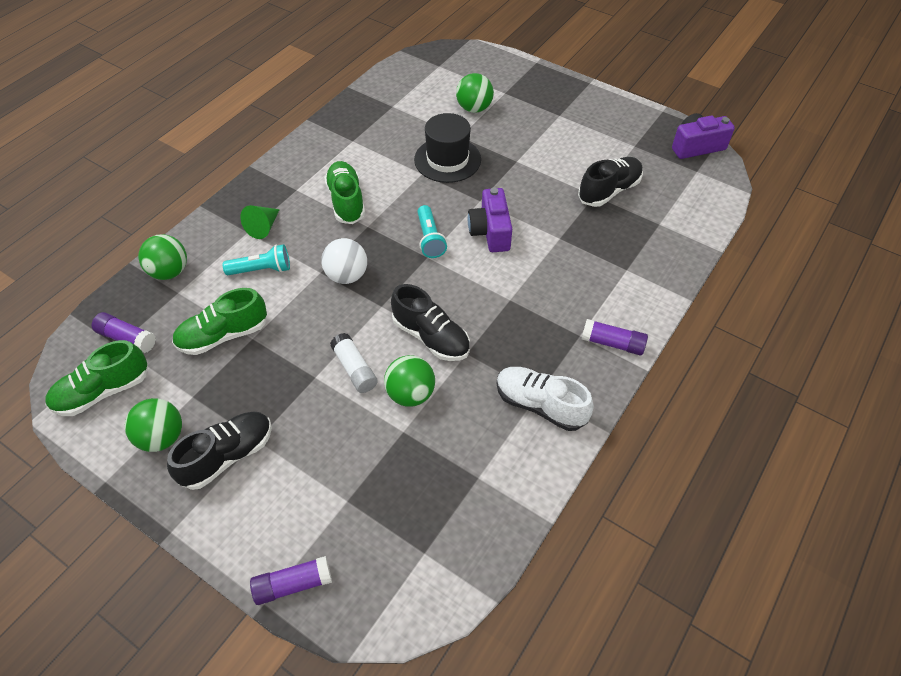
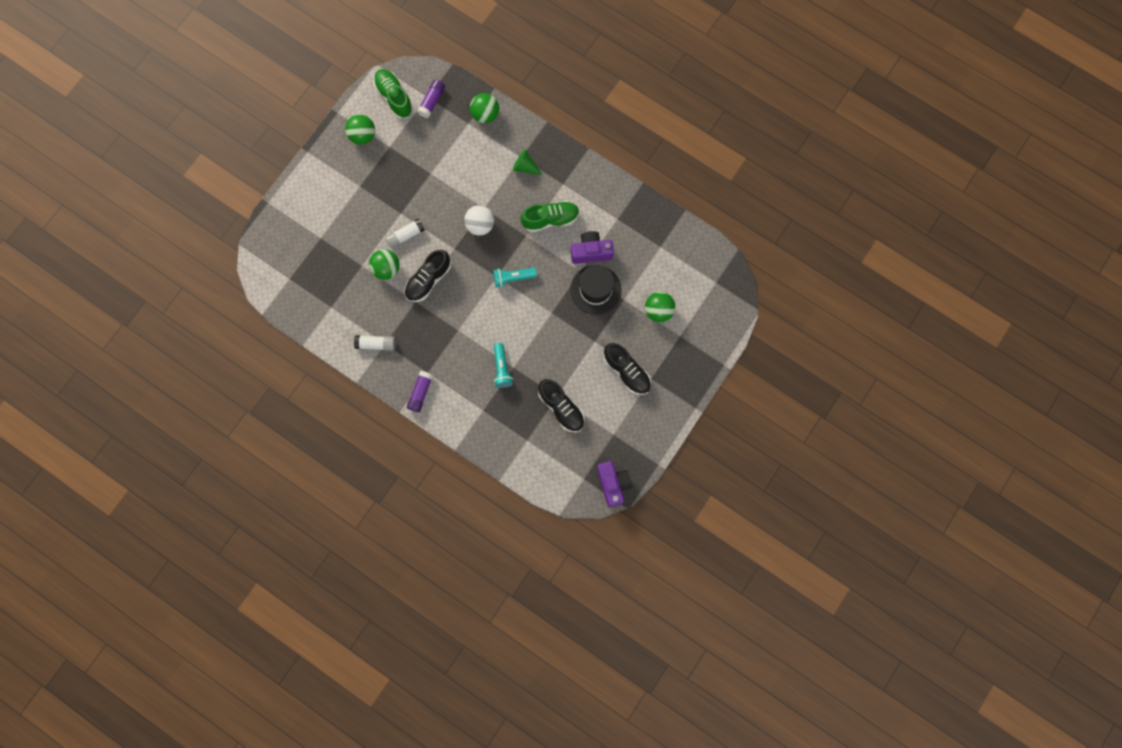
camera: 90 degrees right, 25 degrees up
(223, 335) = (433, 156): green shoe -> none
(227, 456) = (350, 172): black shoe -> black shoe (626, 371)
(262, 270) = (486, 171): turquoise flashlight -> turquoise flashlight (502, 368)
(293, 584) = (276, 215): purple glue stick -> none
(490, 232) = (519, 319): purple camera -> purple camera (591, 252)
(540, 405) = (376, 344): white shoe -> white glue stick

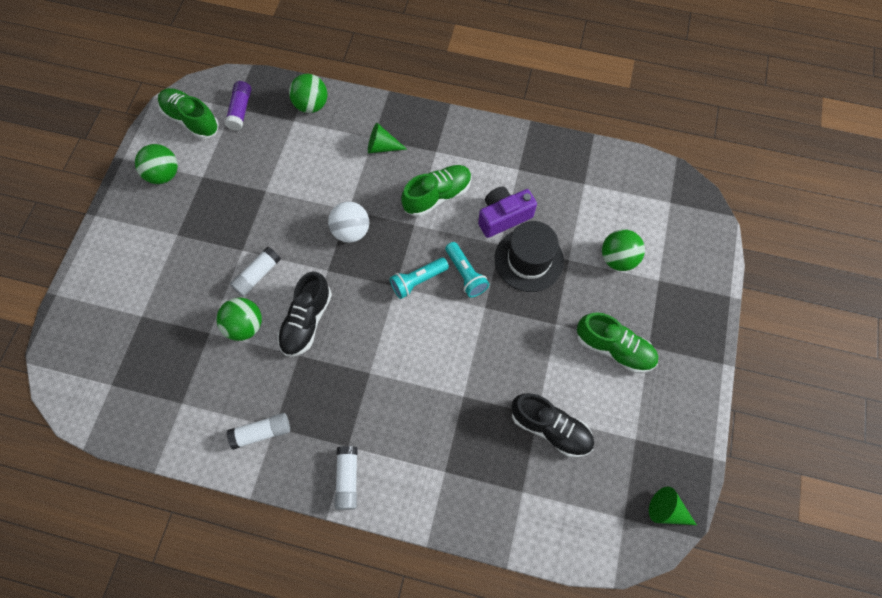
camera: 20 degrees left, 10 degrees down
(420, 393) = (347, 479): purple glue stick -> white glue stick
(502, 368) = (448, 403): turquoise flashlight -> turquoise flashlight (465, 274)
(613, 484) = (667, 510): purple camera -> green cone
(626, 371) = (614, 348): black shoe -> green shoe

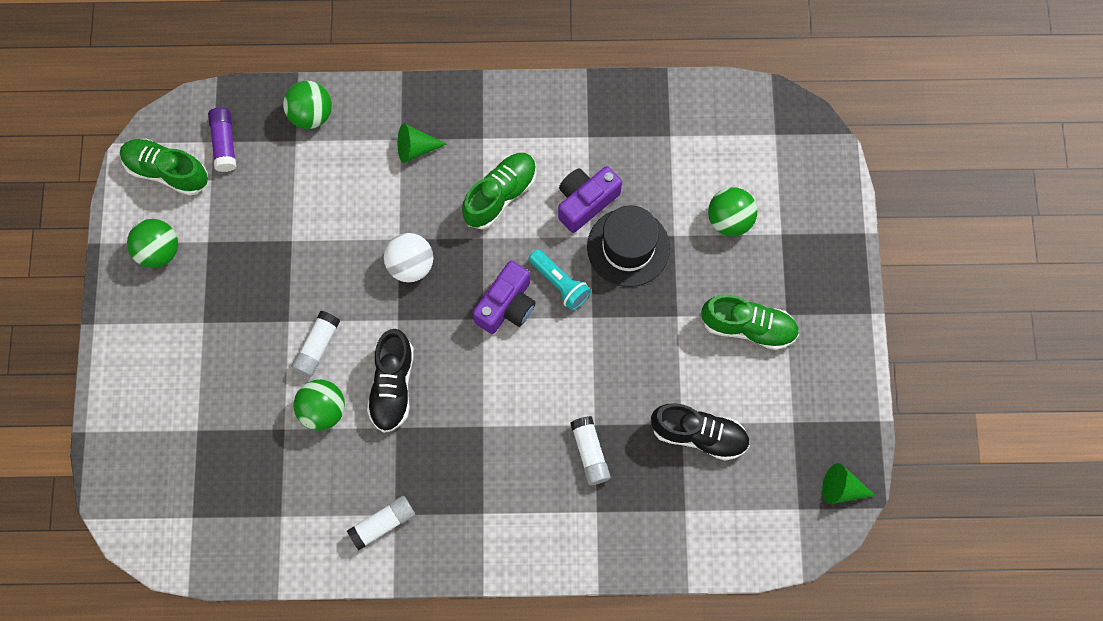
camera: 15 degrees left, 5 degrees up
(347, 479) = (493, 548): white glue stick -> white glue stick (590, 453)
(418, 281) = (507, 305): turquoise flashlight -> purple camera

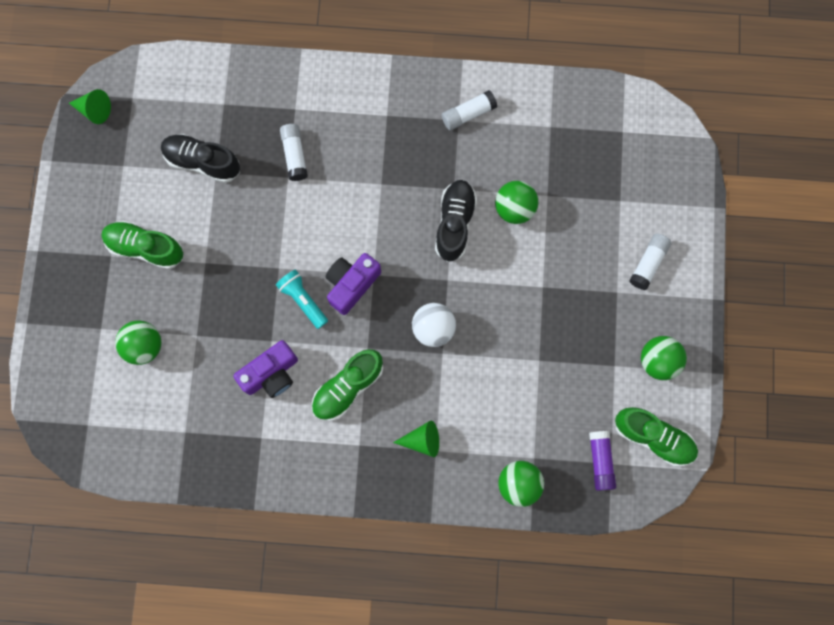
camera: 175 degrees left, 5 degrees up
(317, 347) = (518, 262): white glue stick -> white glue stick (648, 263)
(628, 247) = (238, 328): black hat -> none

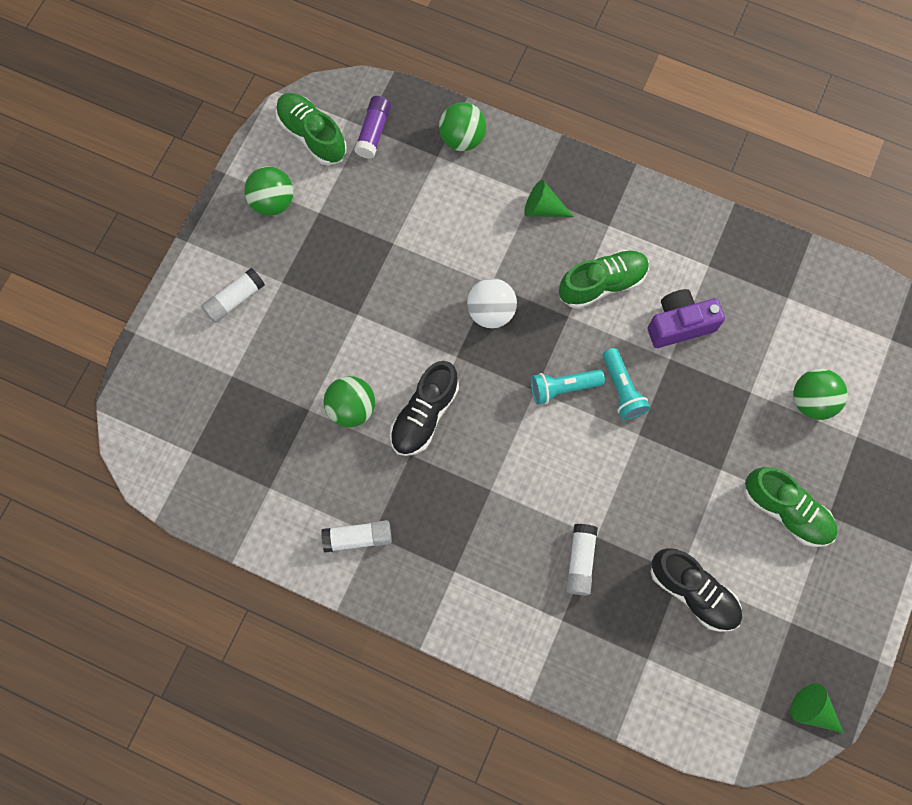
camera: 160 degrees left, 5 degrees down
(351, 284) = (563, 388): purple camera -> turquoise flashlight

